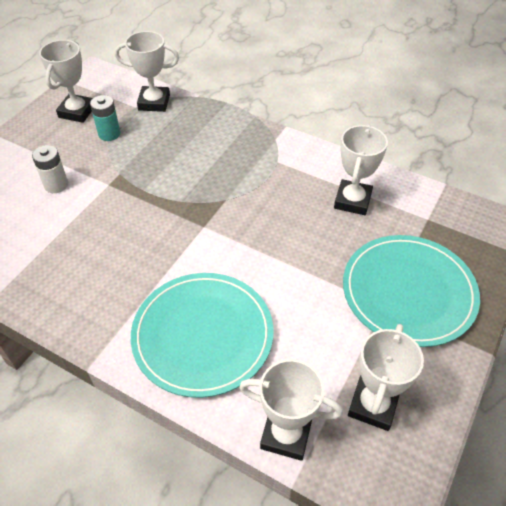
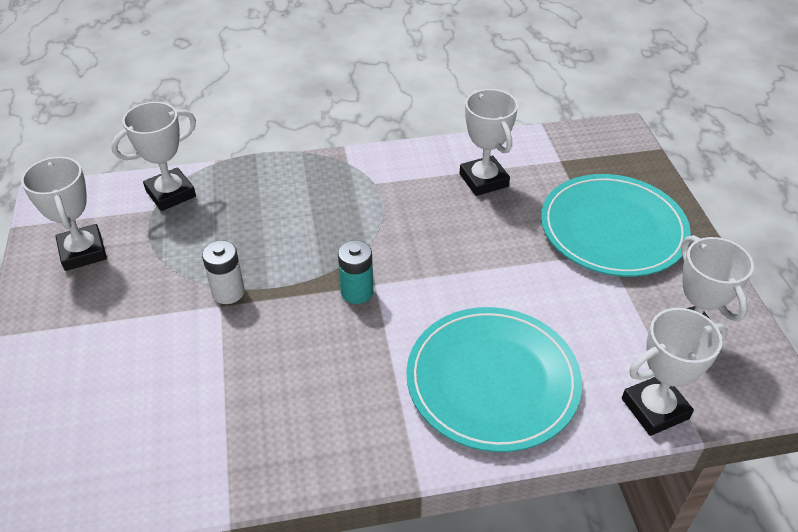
camera: 40 degrees left, 5 degrees down
(56, 185) = (156, 343): white battery -> white battery (228, 292)
(109, 134) = (156, 254): turquoise battery -> turquoise battery (357, 292)

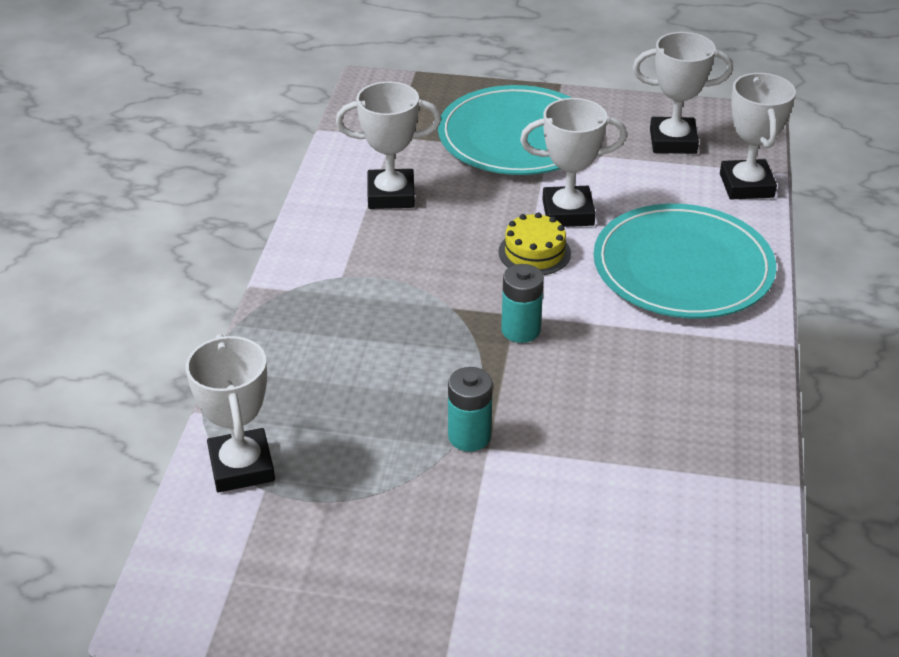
camera: 70 degrees left, 5 degrees down
(83, 252) = (313, 576): white trophy -> white trophy (568, 212)
(228, 292) = (469, 436): white battery -> turquoise battery
(458, 277) = (534, 252): none -> yellow cake

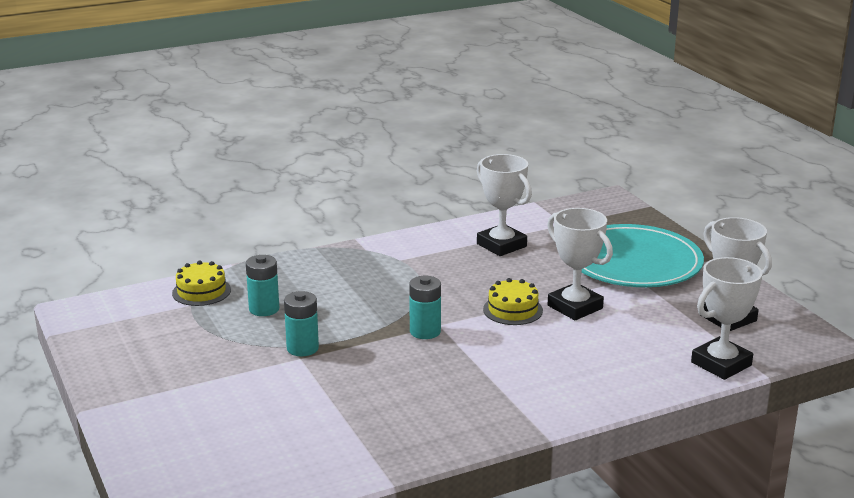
camera: 55 degrees right, 15 degrees down
(241, 466) = (201, 291): white trophy -> yellow cake
(345, 430) = (264, 309): none -> turquoise battery
(682, 267) = (577, 368): turquoise plate -> none

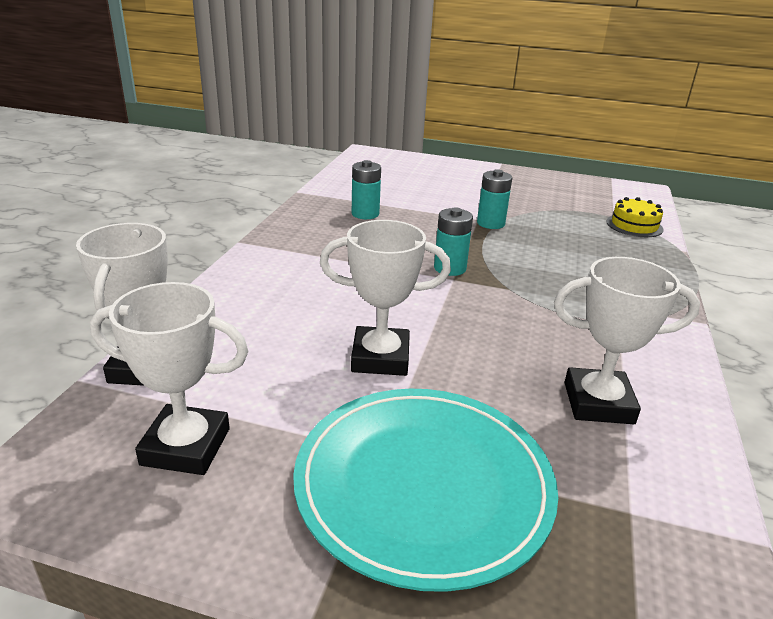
camera: 130 degrees right, 5 degrees up
(264, 309) = (574, 233): turquoise battery -> turquoise battery (365, 214)
(513, 310) = (427, 322): yellow cake -> none

